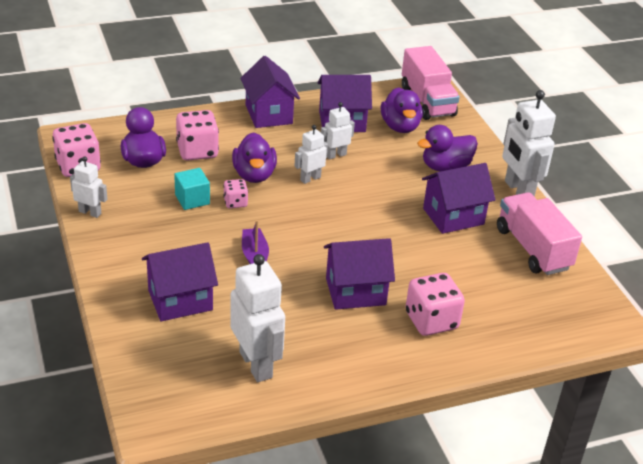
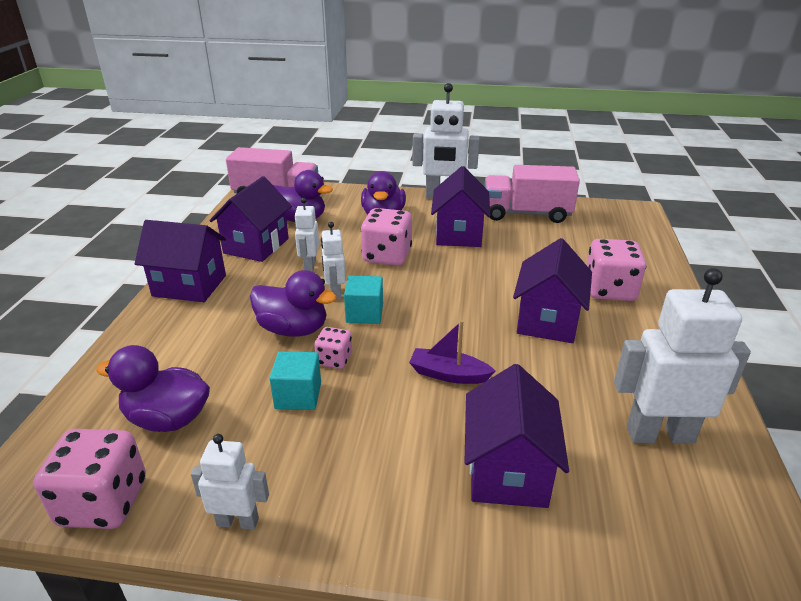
camera: 60 degrees left, 5 degrees down
(90, 212) = (238, 521): white robot -> white robot turned 45 degrees clockwise
(197, 151) = (200, 361): pink dice -> pink dice (387, 256)
(295, 199) = (364, 313): none -> turquoise cube

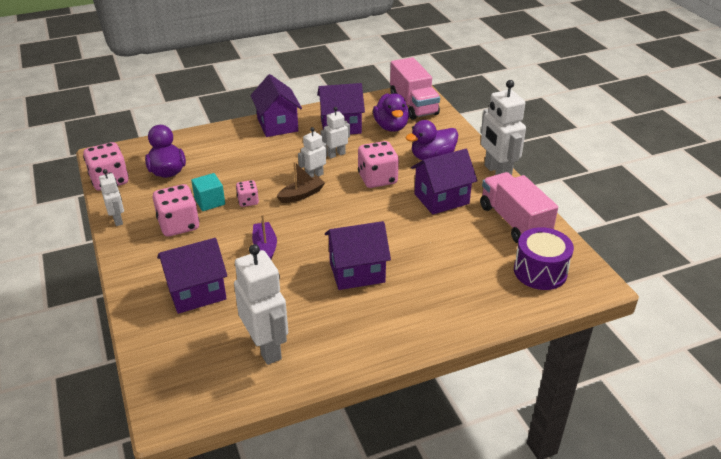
camera: 60 degrees right, 5 degrees up
(293, 329) = (265, 176): purple duck -> none
(364, 313) = (301, 195): turquoise cube -> brown boat
(607, 226) = (540, 271): none -> purple drum
(609, 290) = (427, 293): pink dice -> pink dice (179, 225)

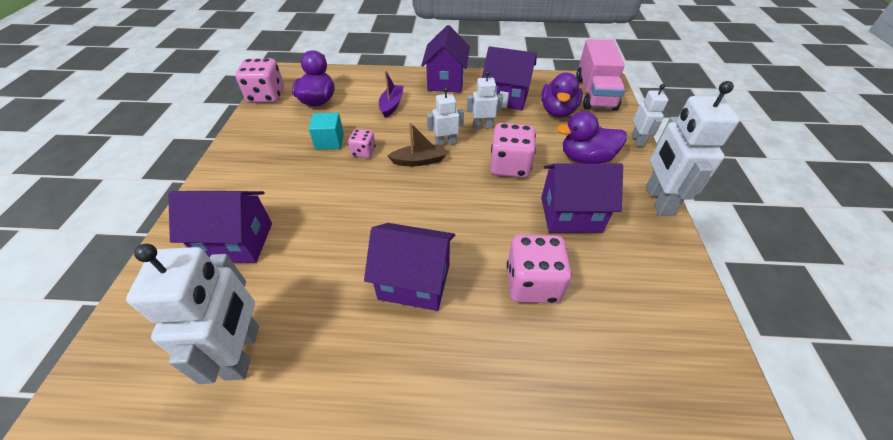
camera: 25 degrees right, 10 degrees up
(118, 220) = (240, 135): white robot -> white robot (638, 140)
(179, 225) = (284, 157): pink dice -> pink dice (532, 283)
(265, 247) = (342, 210): purple boat -> purple boat (391, 105)
(514, 222) = (653, 280): pink truck -> none
(540, 271) = (660, 381): purple drum -> none

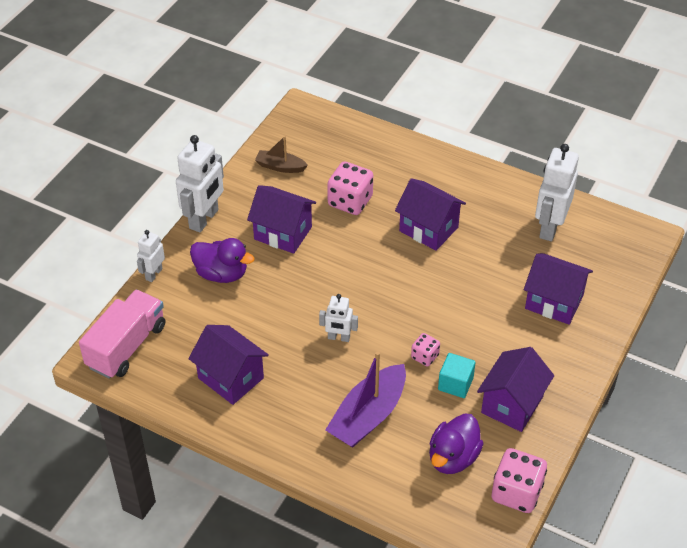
camera: 155 degrees left, 0 degrees up
(391, 105) = (368, 416): purple boat -> purple boat, size x1.79
(419, 161) = (375, 326): brown boat -> brown boat (280, 167)
(446, 81) = (281, 434): purple house -> purple house (512, 404)
(482, 126) = (287, 346): white robot -> none
(509, 166) = (296, 291): pink dice -> none
(558, 111) = (192, 336): purple duck -> none

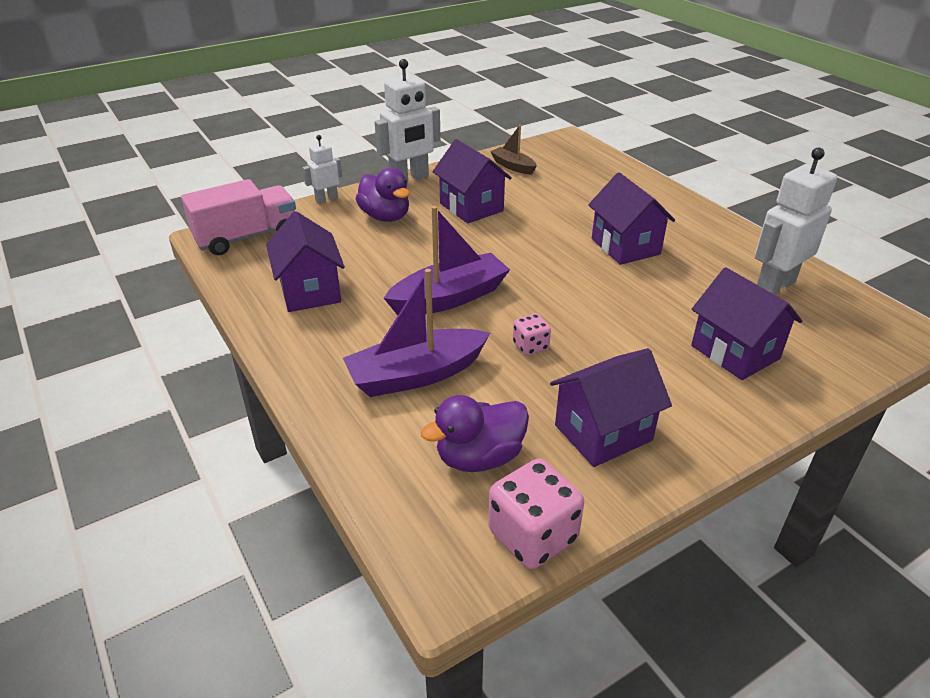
camera: 30 degrees right, 10 degrees down
(338, 338) = (449, 298): white robot -> purple boat
(350, 201) = (559, 205): pink dice -> none
(455, 384) = (546, 384): turquoise cube -> none

